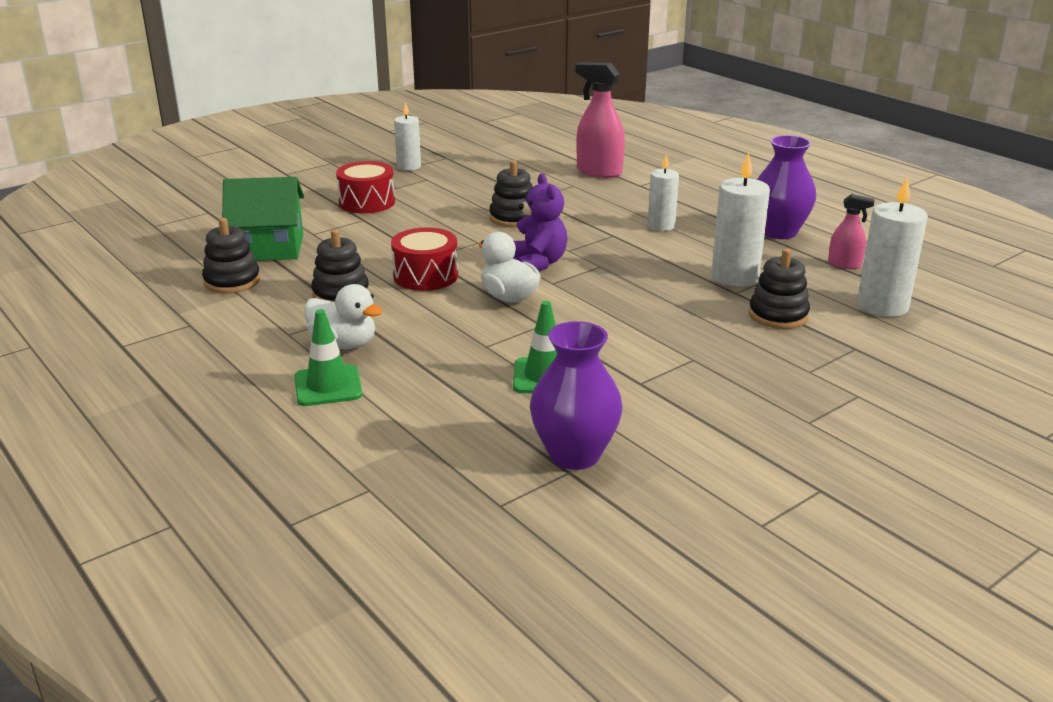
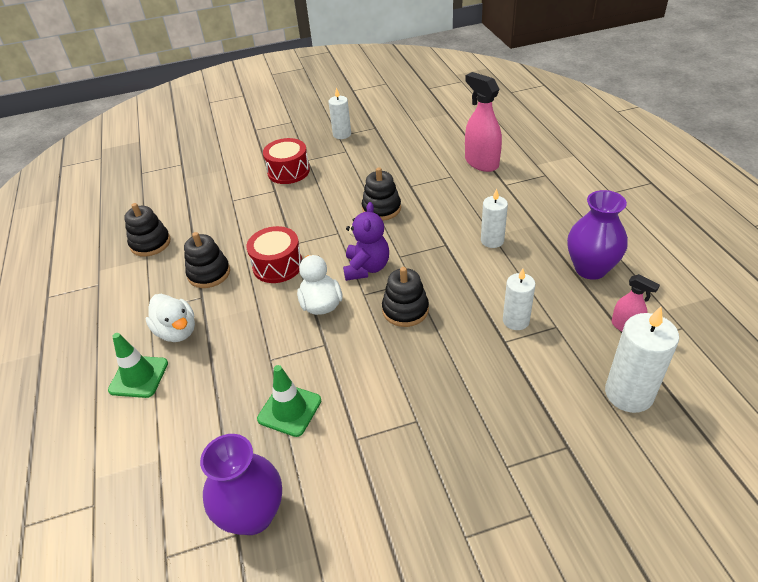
camera: 25 degrees right, 15 degrees up
(269, 248) = (195, 211): green house -> none
(735, 277) = (516, 321): white candle -> white candle, size x0.64
(778, 315) = (523, 382): black stacking toy -> black stacking toy (405, 310)

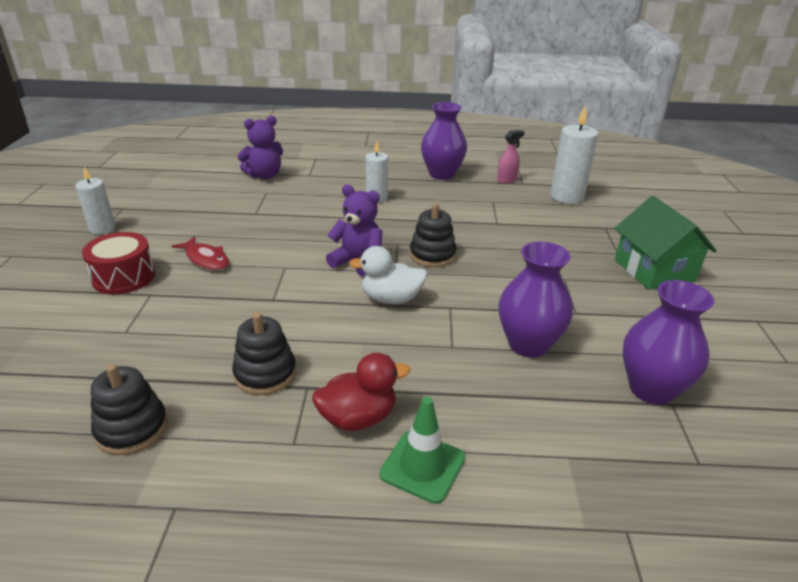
camera: 75 degrees left, 10 degrees down
(177, 331) = (358, 418): white duck -> red duck
(277, 265) = (301, 316): red drum -> none
(289, 410) = (528, 344): green traffic cone -> purple vase
(328, 193) = (206, 259): none -> red fish
(381, 208) = (273, 235): black stacking toy -> none
(481, 163) = (264, 176): pink spray bottle -> purple teddy bear
(484, 509) = (654, 270): none -> green house
(516, 321) = (477, 213): white candle -> none

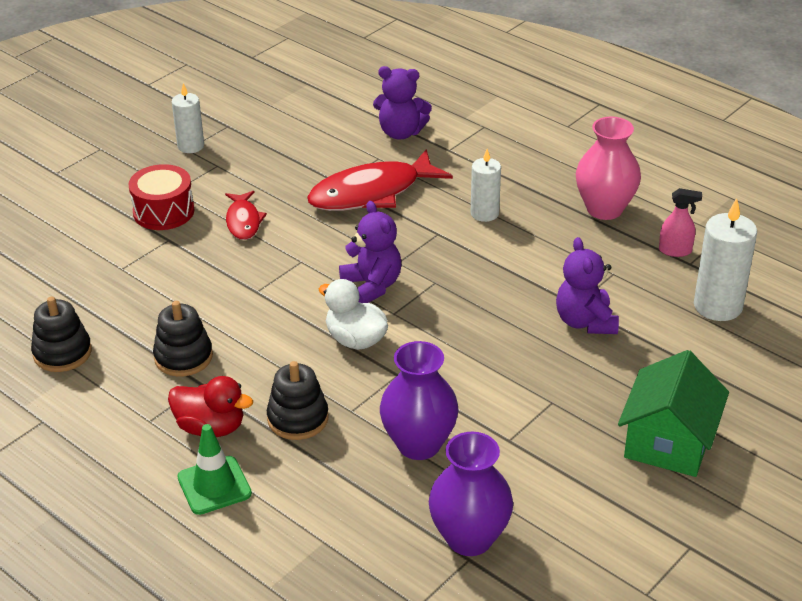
camera: 40 degrees right, 5 degrees up
(286, 211) = (371, 193): none -> red fish
(432, 255) = (453, 312): black stacking toy -> black stacking toy (298, 418)
(442, 174) = (604, 209): purple vase -> pink vase
(515, 229) = (585, 322): none -> purple teddy bear

